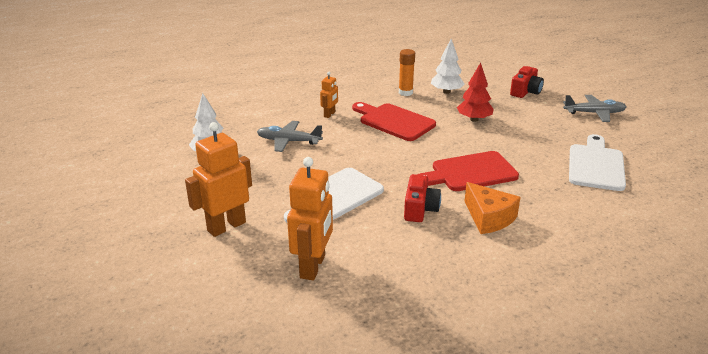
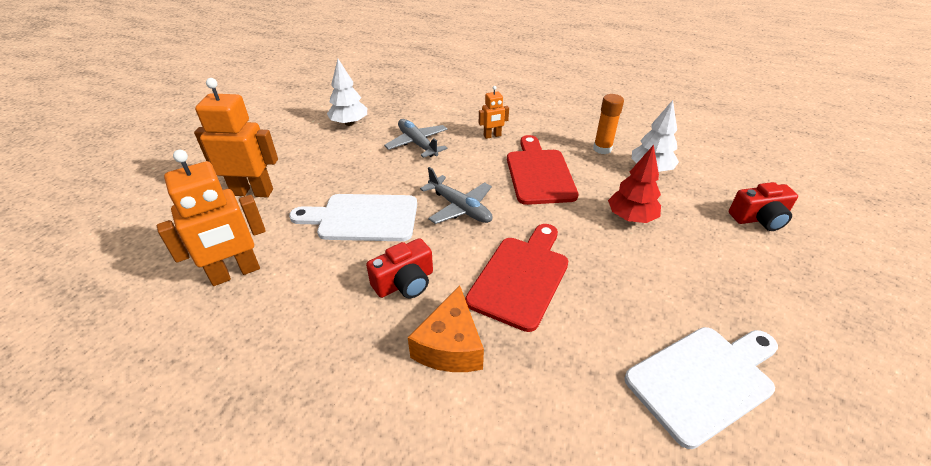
camera: 45 degrees right, 10 degrees up
(470, 173) = (521, 277): red cutting board -> red cutting board turned 90 degrees clockwise
(594, 113) = (826, 304): grey plane -> grey plane (460, 208)

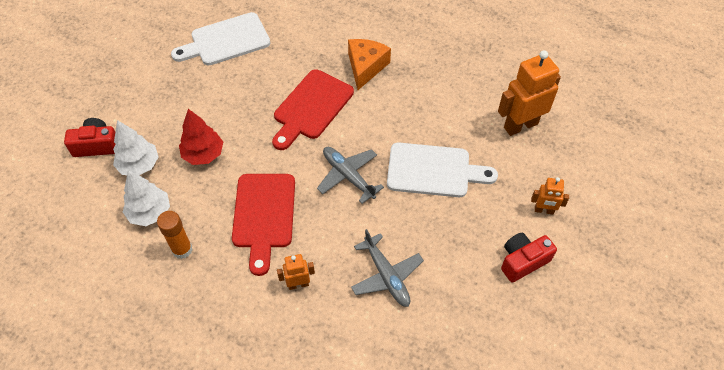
camera: 175 degrees left, 15 degrees up
(252, 192) = (544, 210): orange robot -> orange robot, size x0.51
(349, 123) = (472, 326): white tree -> white tree (139, 165)
(405, 283) = (395, 109): red camera -> red camera (523, 261)

